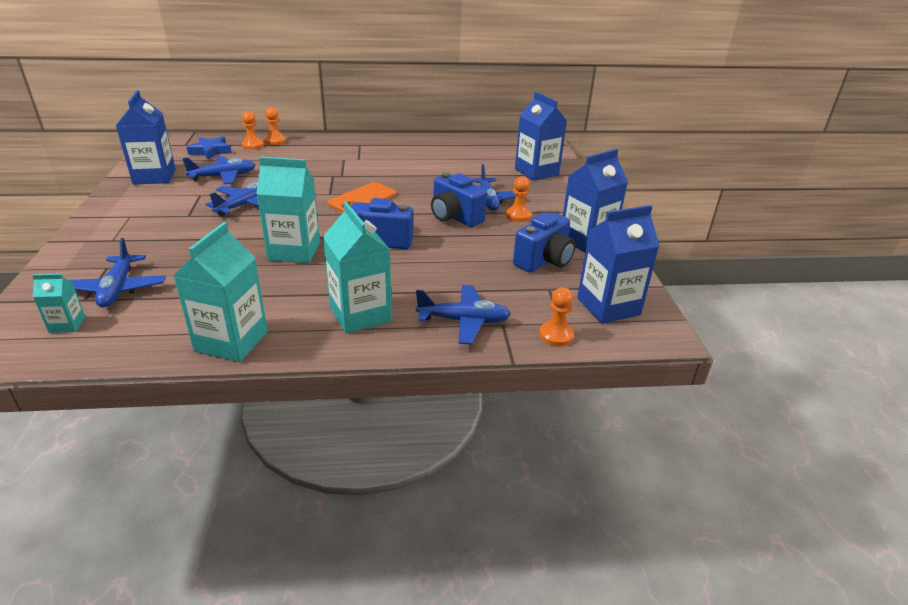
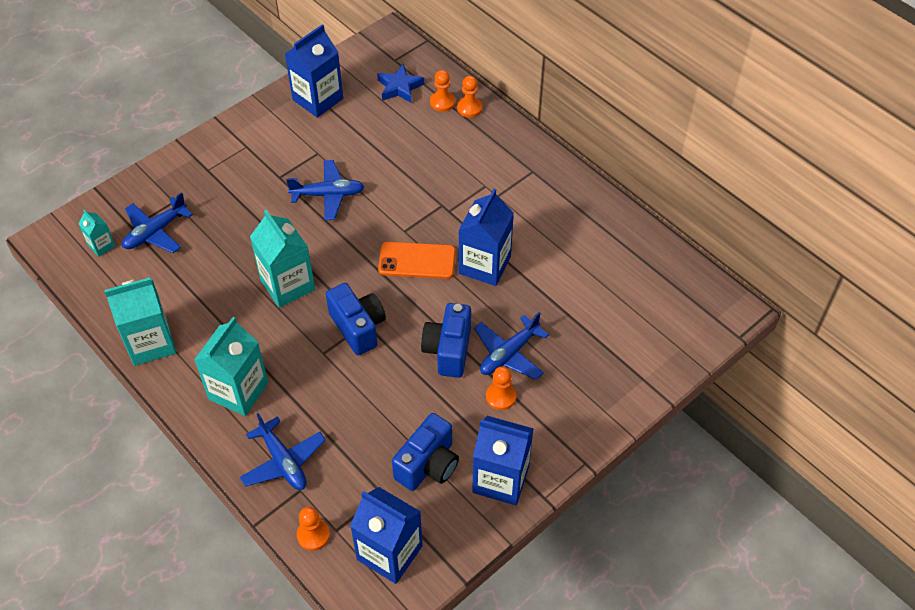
camera: 55 degrees right, 20 degrees up
(223, 176) = (362, 138): blue plane -> none
(536, 172) = (625, 355): blue carton -> blue carton (484, 265)
(544, 261) = (428, 465): blue camera -> blue camera turned 60 degrees counterclockwise

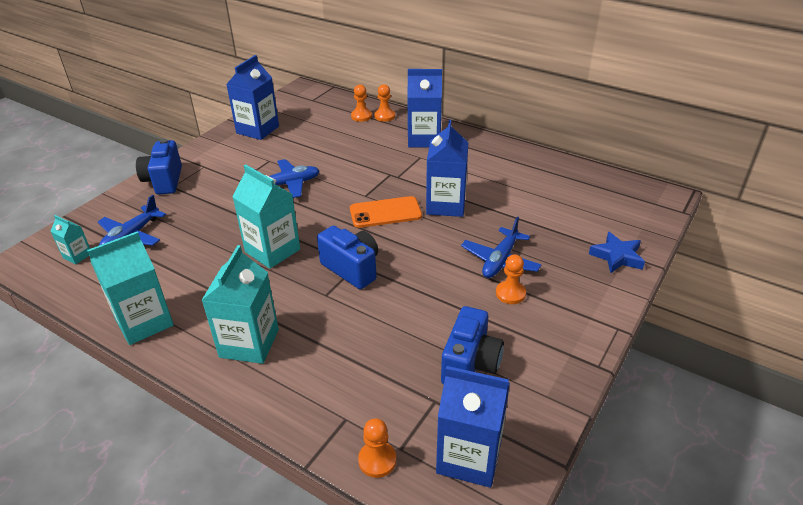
camera: 15 degrees left, 15 degrees down
(283, 461) = (318, 396): blue plane -> none
(399, 87) = (323, 113): blue star -> blue star (617, 256)
(448, 350) = (444, 269): blue camera -> blue camera (164, 181)
(500, 479) = (547, 360): blue carton -> blue carton (424, 139)

